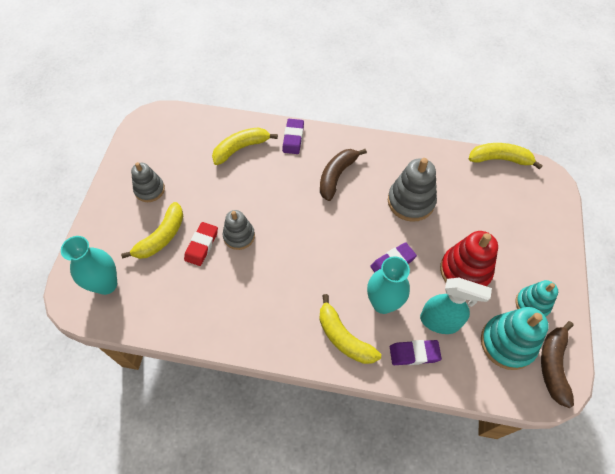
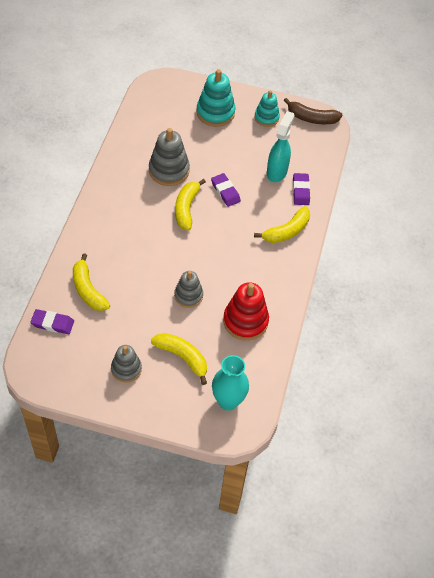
camera: 90 degrees left, 5 degrees down
(201, 245) = (195, 325): red eraser -> none
(293, 138) = (84, 246): purple eraser -> purple eraser (52, 323)
(337, 176) = (134, 217): brown banana -> none
(383, 303) = (260, 203): turquoise vase -> none
(465, 271) = (237, 149): red stacking toy -> red stacking toy (245, 321)
(500, 159) = (135, 105): yellow banana -> yellow banana (186, 208)
(507, 343) = (295, 138): turquoise stacking toy -> turquoise stacking toy (215, 112)

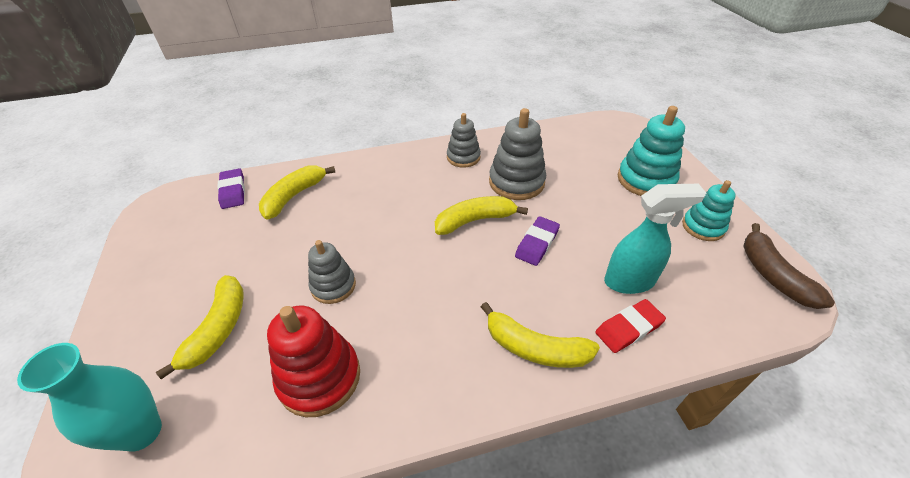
camera: 65 degrees right, 10 degrees down
(126, 369) = (181, 279): grey stacking toy -> grey stacking toy (463, 157)
(301, 191) = (628, 328): purple eraser -> red eraser

